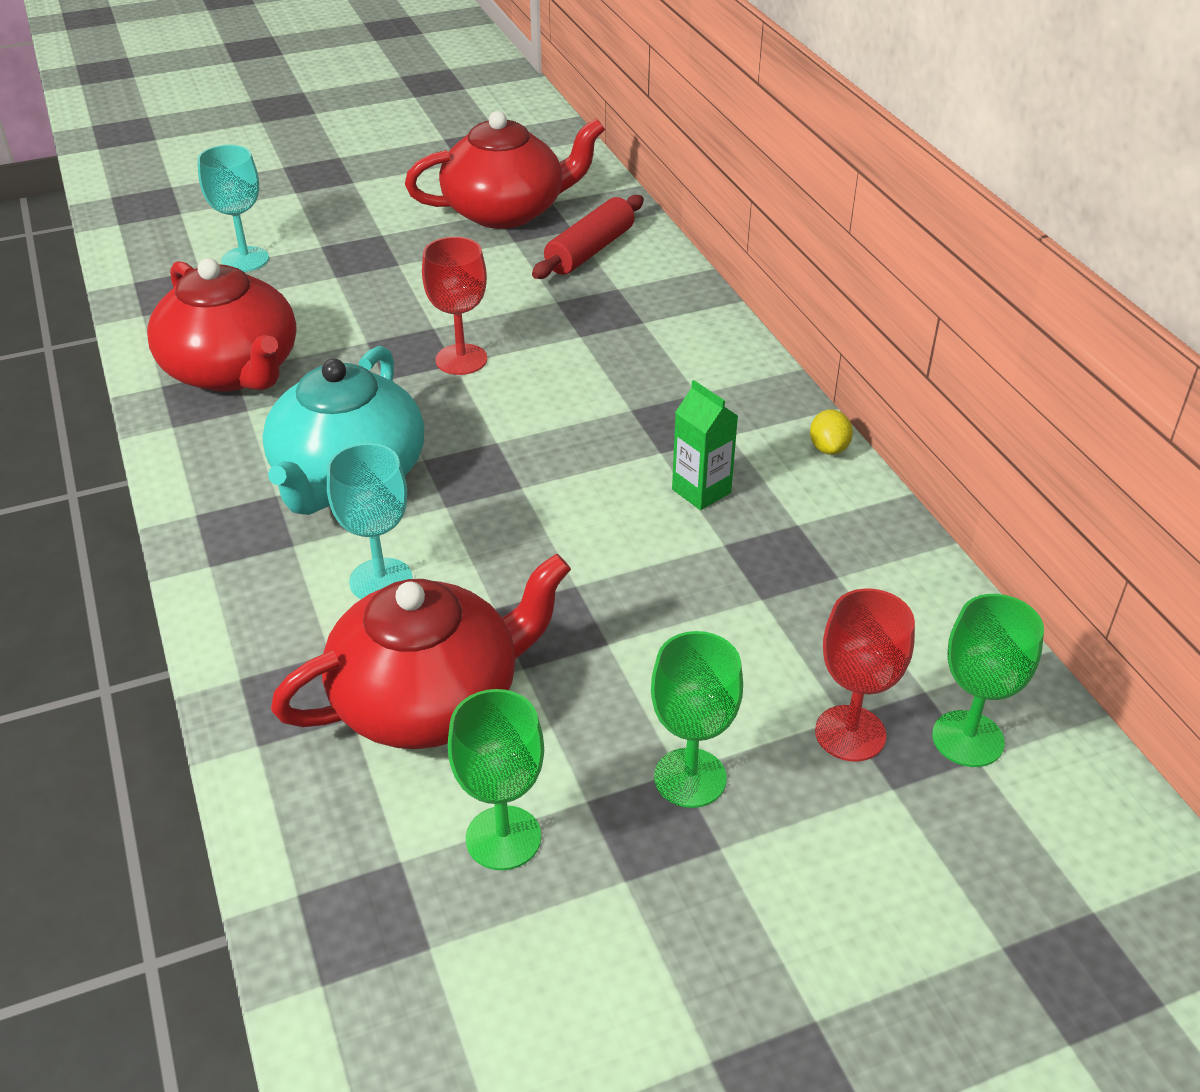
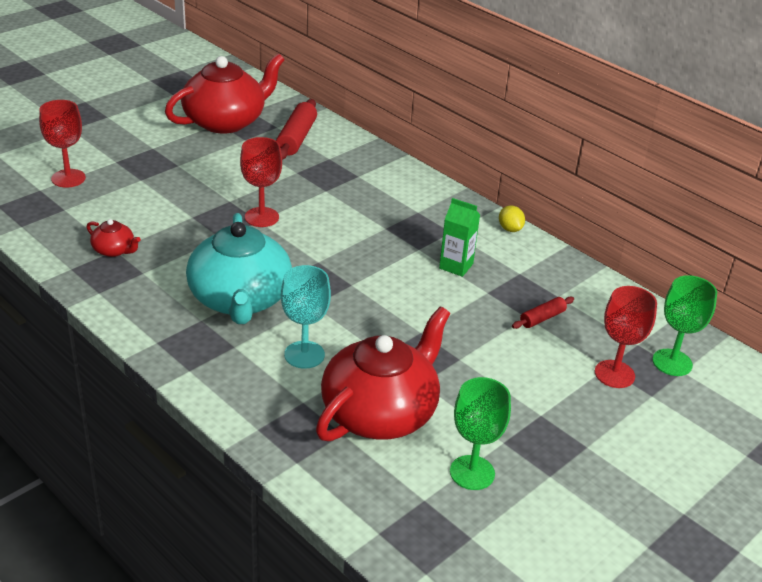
camera: 25 degrees left, 5 degrees down
(233, 370) = (114, 250): red teapot -> red teapot, size x0.43
(245, 259) = (68, 178): turquoise goblet -> red goblet
(690, 778) = (549, 416): green goblet -> none
(786, 607) = (542, 318): none -> red rolling pin

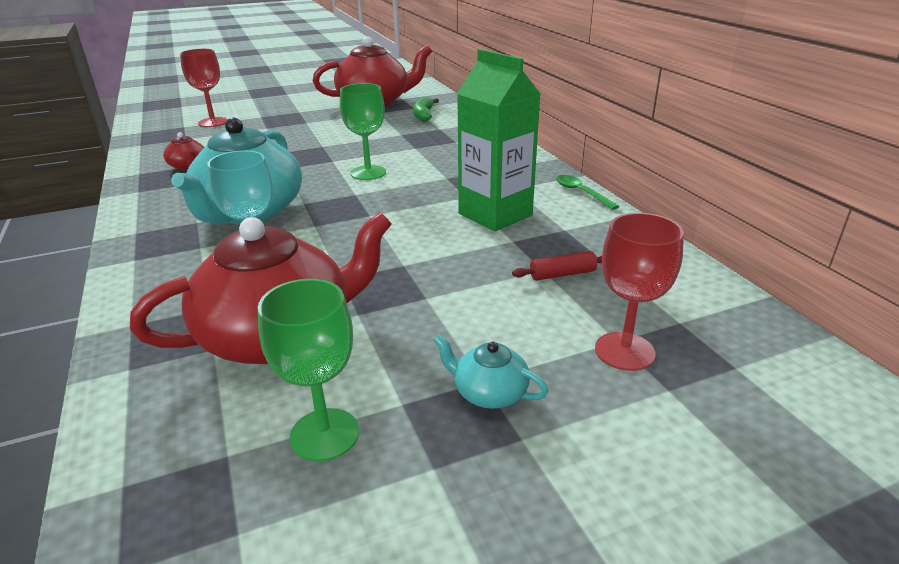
camera: 25 degrees right, 5 degrees down
(261, 217) = (337, 159): red goblet -> none
(296, 138) = (423, 115): red rolling pin -> green banana
(456, 266) = (495, 214): green carton -> green carton, size x1.78
(510, 229) = (581, 192): yellow lemon -> green spoon
(550, 422) = (489, 392): none -> turquoise teapot
(672, 362) = (723, 353): green goblet -> green goblet (368, 173)

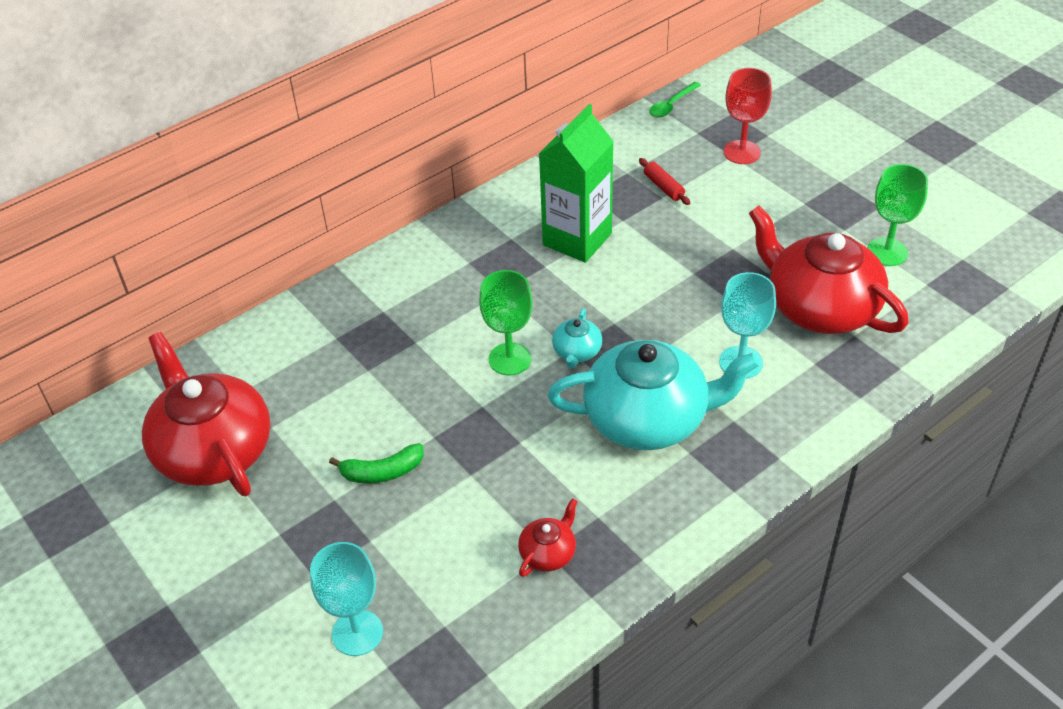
camera: 105 degrees left, 15 degrees up
(213, 122) = (357, 633): red goblet -> turquoise goblet
(423, 115) = (277, 370): green banana -> green banana (382, 472)
(489, 392) = (813, 198): turquoise teapot -> turquoise teapot (577, 352)
(581, 192) = (506, 193): green spoon -> green spoon (671, 105)

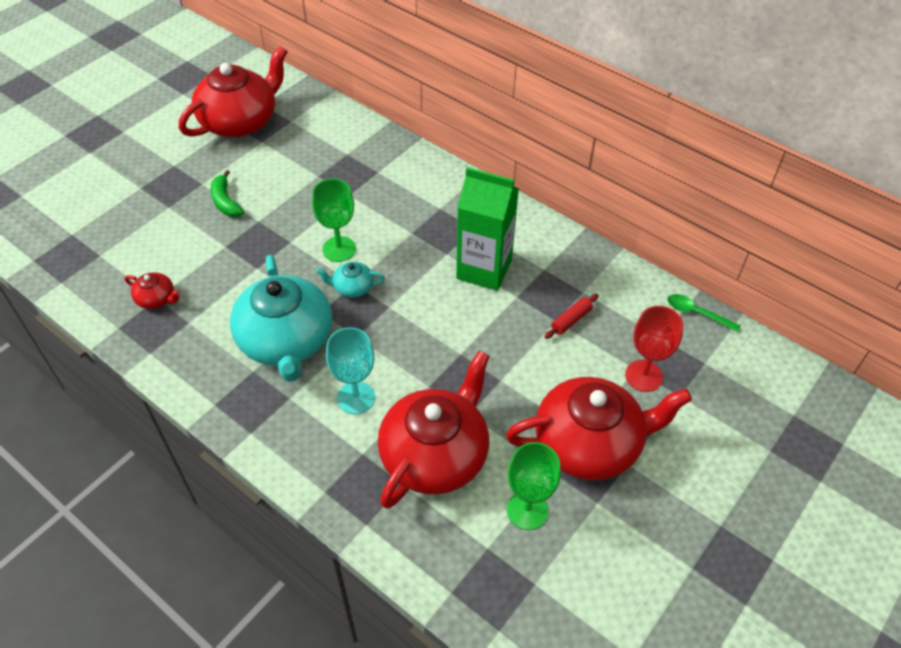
camera: 75 degrees right, 5 degrees up
(357, 633) = (97, 216): turquoise goblet -> none
(816, 200) = (589, 444): none -> red teapot

